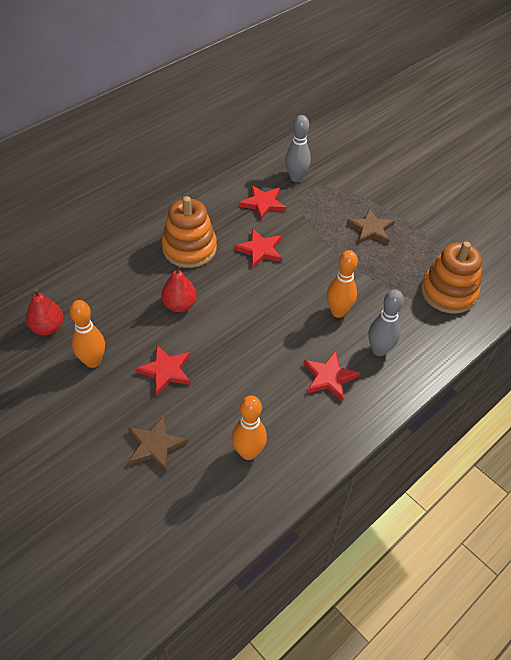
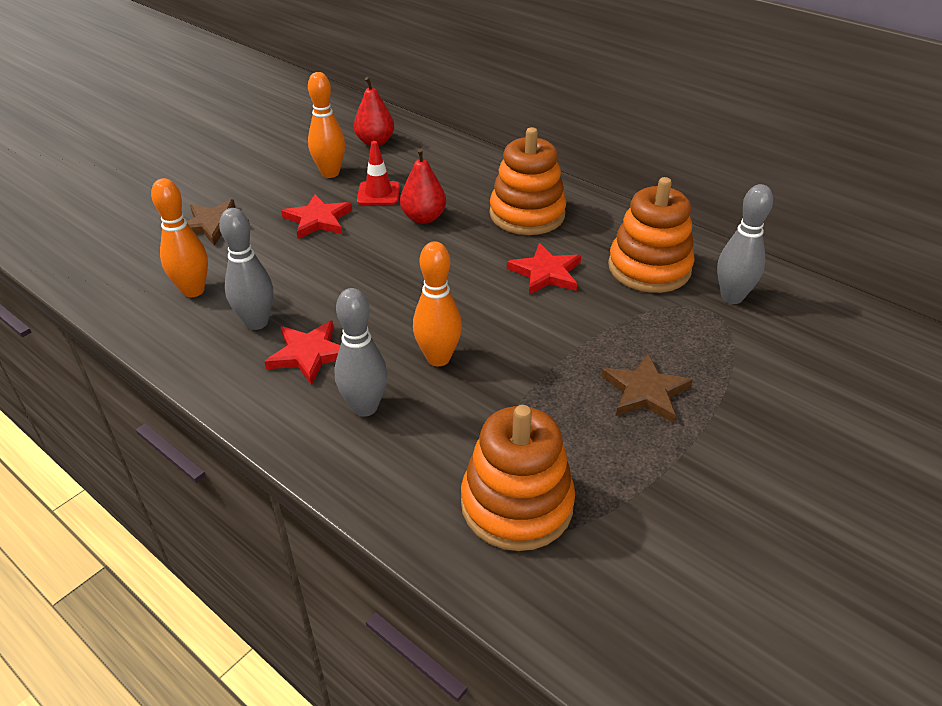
camera: 85 degrees right, 10 degrees down
(136, 330) = (378, 193): none -> red traffic cone
(263, 203) = (649, 268): red star -> orange stacking toy
(292, 408) = (256, 322): none -> grey bowling pin

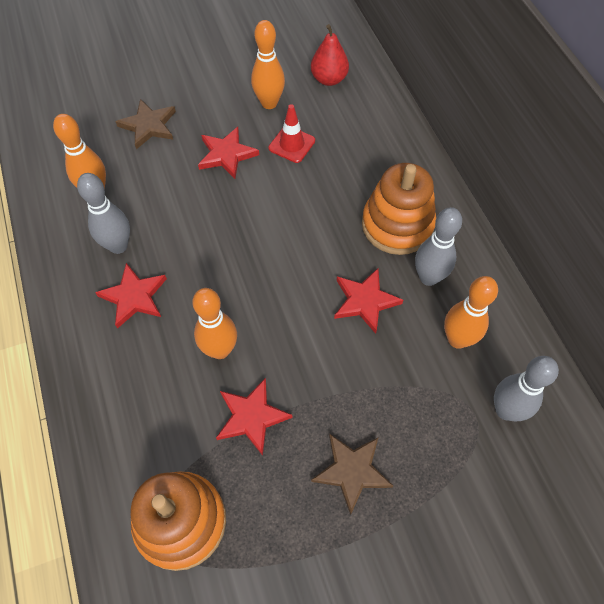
camera: 30 degrees right, 20 degrees up
(365, 407) = (139, 370): grey bowling pin -> grey bowling pin (428, 277)
(423, 218) = (309, 190): red pear -> none
(515, 394) = (251, 417): none -> red star
(649, 268) = (457, 339): orange stacking toy -> orange bowling pin

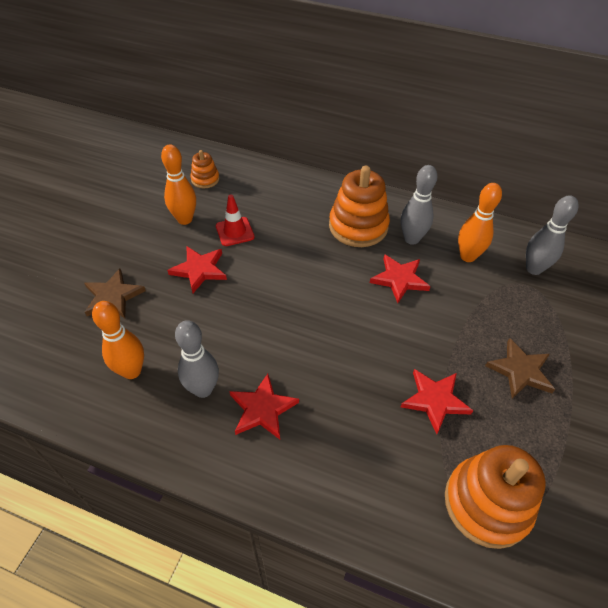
camera: 50 degrees left, 10 degrees down
(220, 350) = (363, 383): orange bowling pin -> none
(329, 79) = (205, 179): red pear -> orange stacking toy

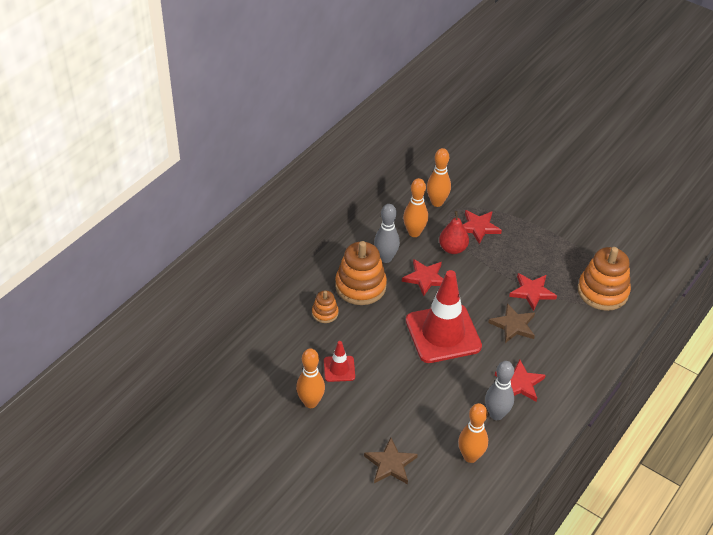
camera: 75 degrees left, 5 degrees down
(199, 270) = (377, 400): red star -> red star (478, 227)
(205, 179) = (258, 379): orange stacking toy -> orange stacking toy (325, 313)
(317, 311) = (443, 333): none -> red traffic cone
(464, 298) = (453, 249): none -> red pear
(520, 371) = (519, 243): brown star -> brown star (513, 325)
(533, 269) = (437, 202): grey bowling pin -> orange bowling pin

